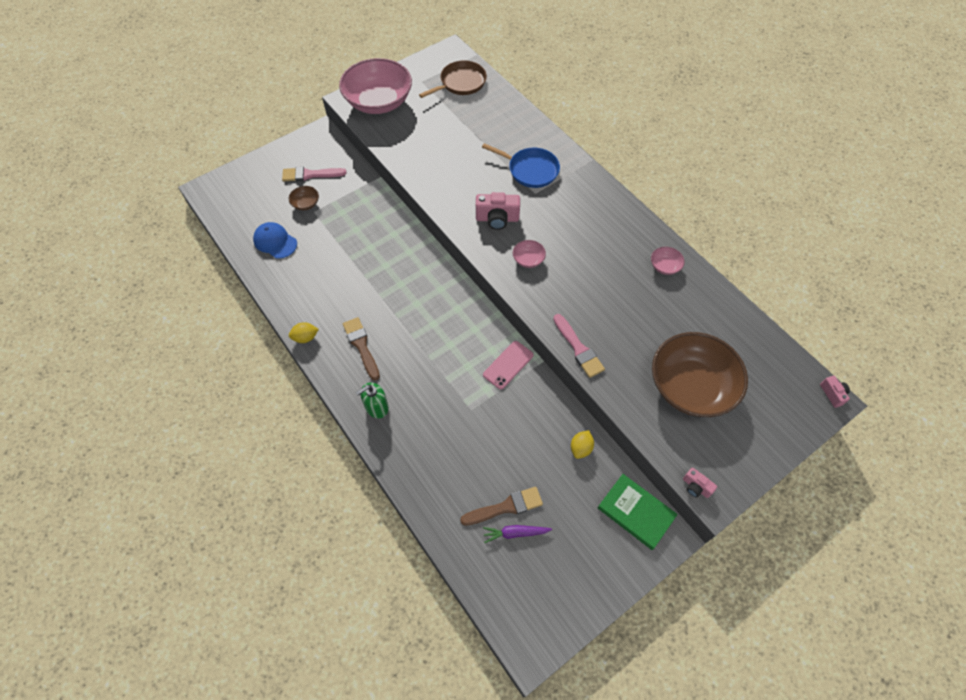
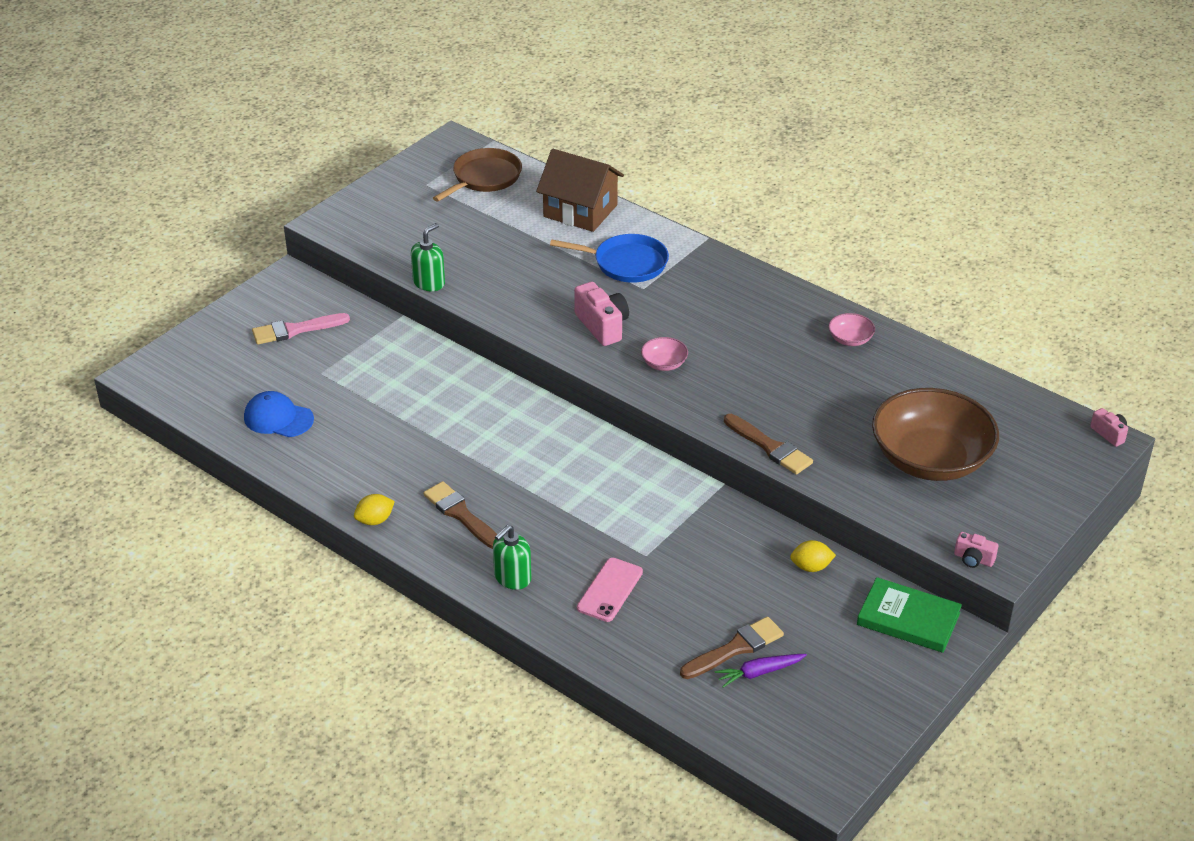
camera: 15 degrees left, 20 degrees down
(306, 203) = (304, 365): brown bowl -> none
(378, 102) = (372, 218): pink bowl -> none
(396, 160) = (429, 283): none -> green soap dispenser
(497, 219) = (602, 326): pink camera -> pink camera turned 105 degrees counterclockwise
(508, 365) = (677, 497): pink phone -> pink phone (610, 590)
(514, 121) = (580, 211): none -> brown house
(578, 348) = (770, 447): pink brush -> brown brush
(581, 448) = (811, 567): yellow lemon -> yellow lemon turned 75 degrees clockwise

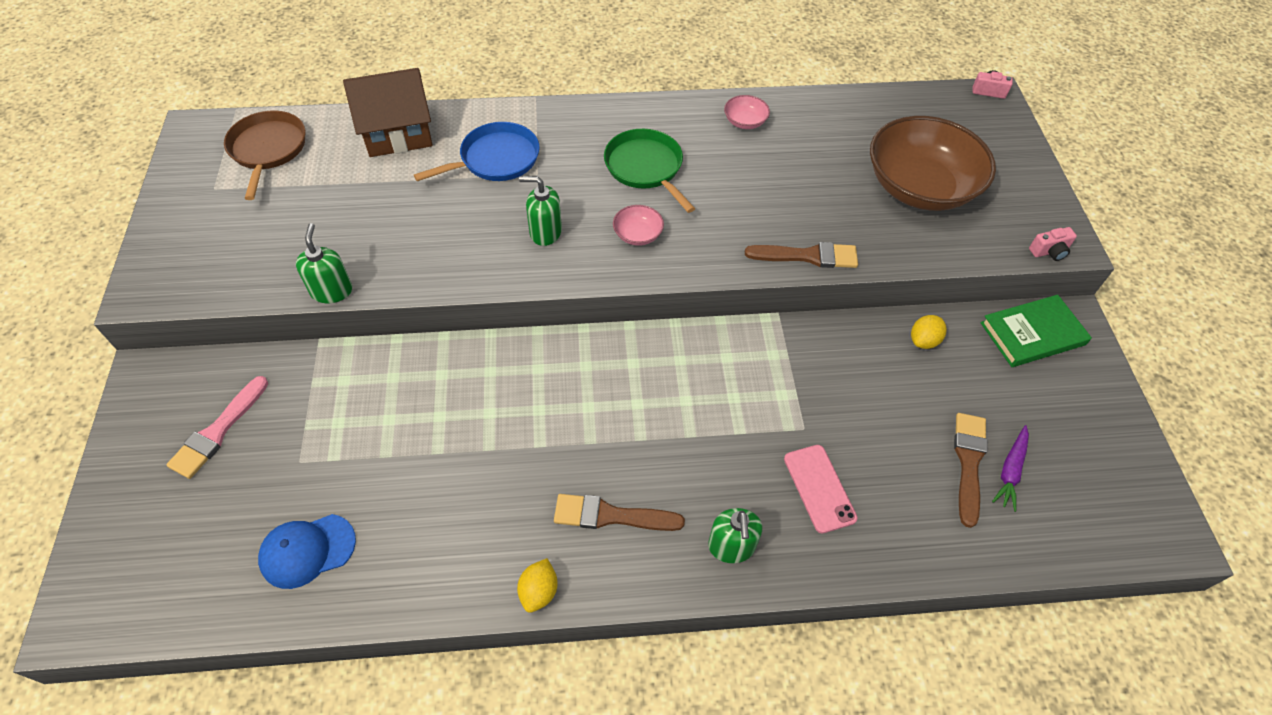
camera: 45 degrees left, 15 degrees up
(602, 326) = (545, 232): pink camera -> green soap dispenser
(727, 327) = (645, 168): none -> green pan

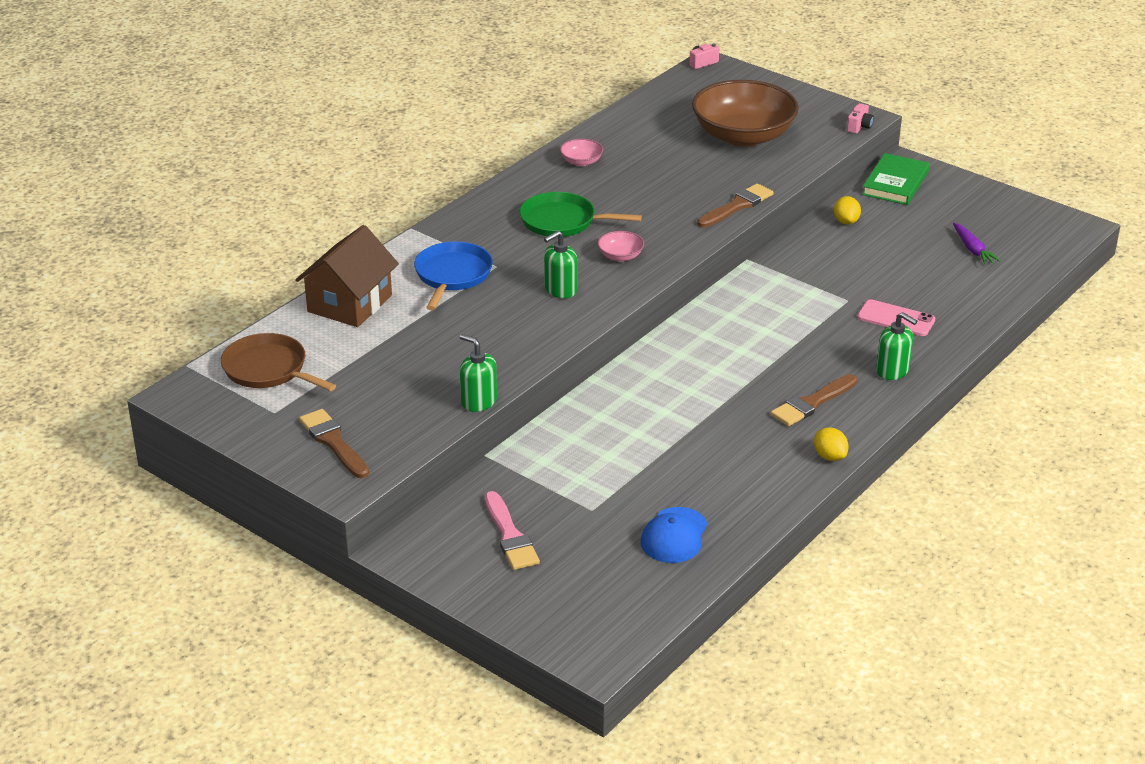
camera: 45 degrees left, 20 degrees down
(968, 462) = (949, 259): brown brush -> brown brush (333, 442)

